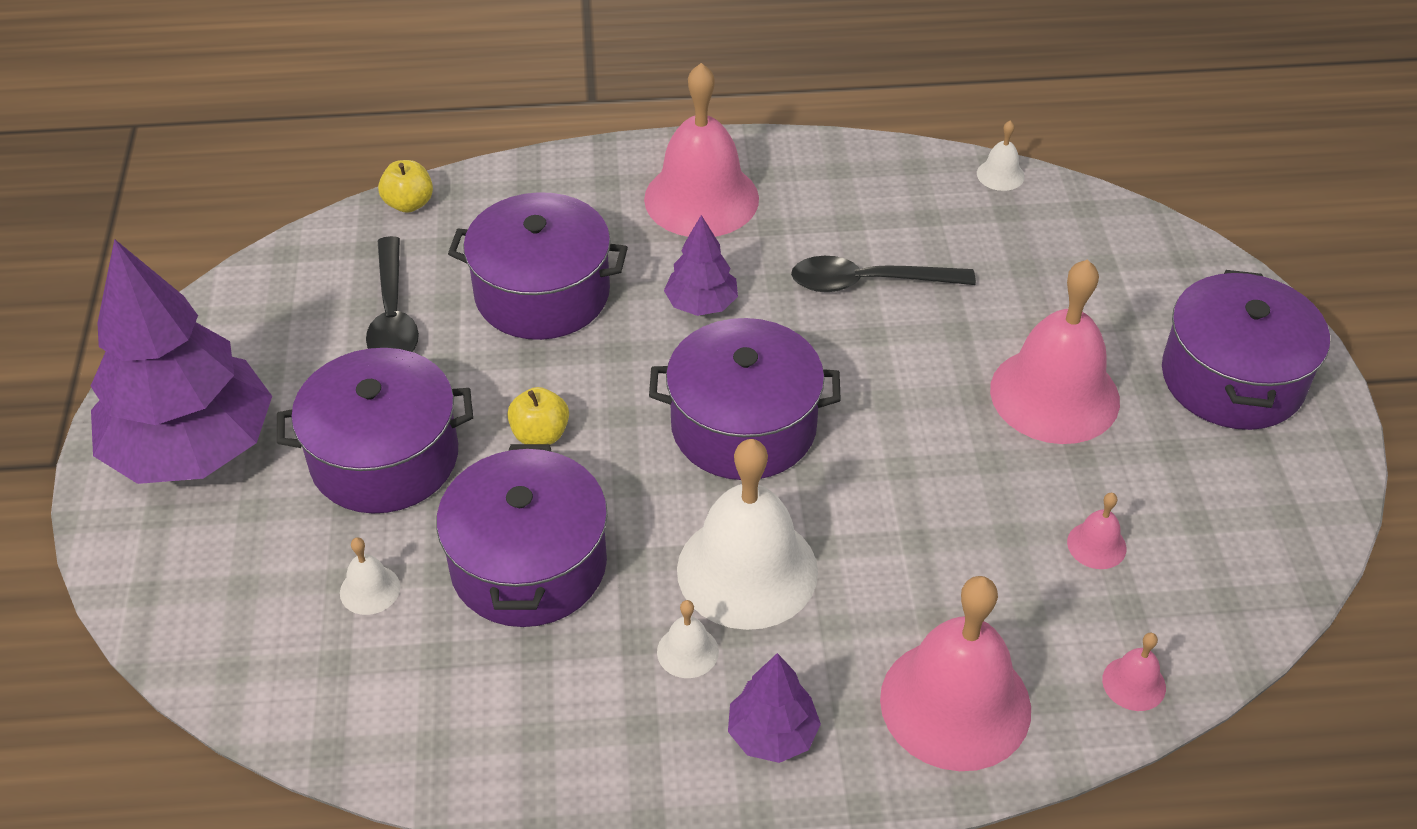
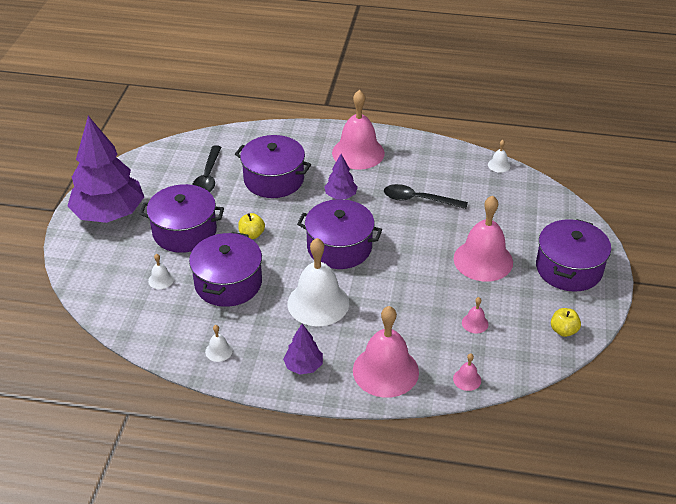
camera: 15 degrees right, 5 degrees down
(409, 203) = (231, 134): yellow apple -> yellow apple (563, 330)
(687, 651) = (281, 328): white bell -> white bell (219, 351)

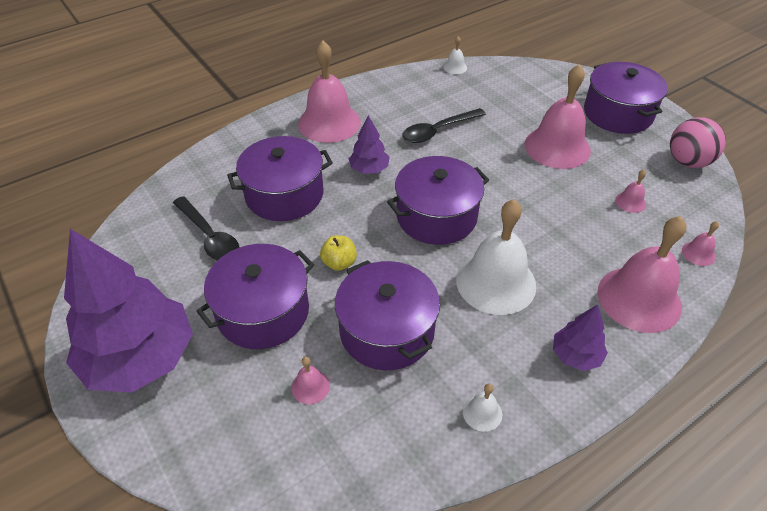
camera: 45 degrees left, 5 degrees up
(161, 280) = (310, 386): white bell -> pink bell
(563, 330) = (688, 162): yellow apple -> pink ball

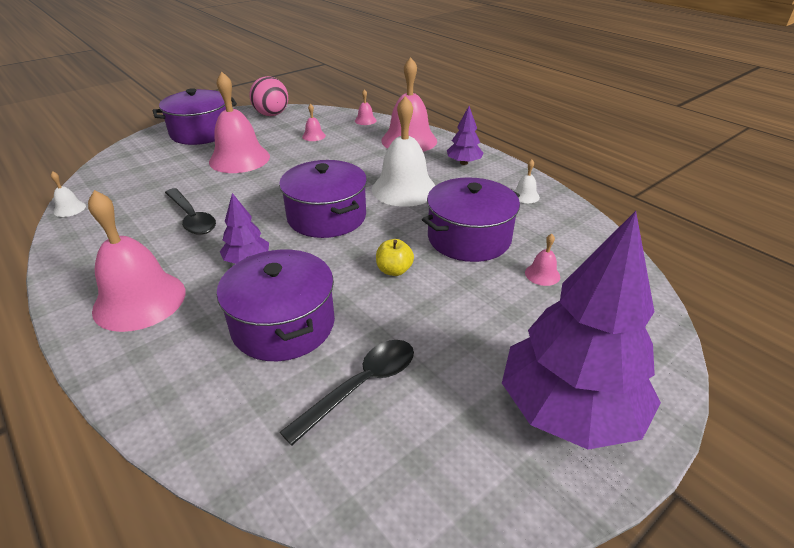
camera: 95 degrees left, 10 degrees down
(263, 312) = (470, 316): purple pot -> none

